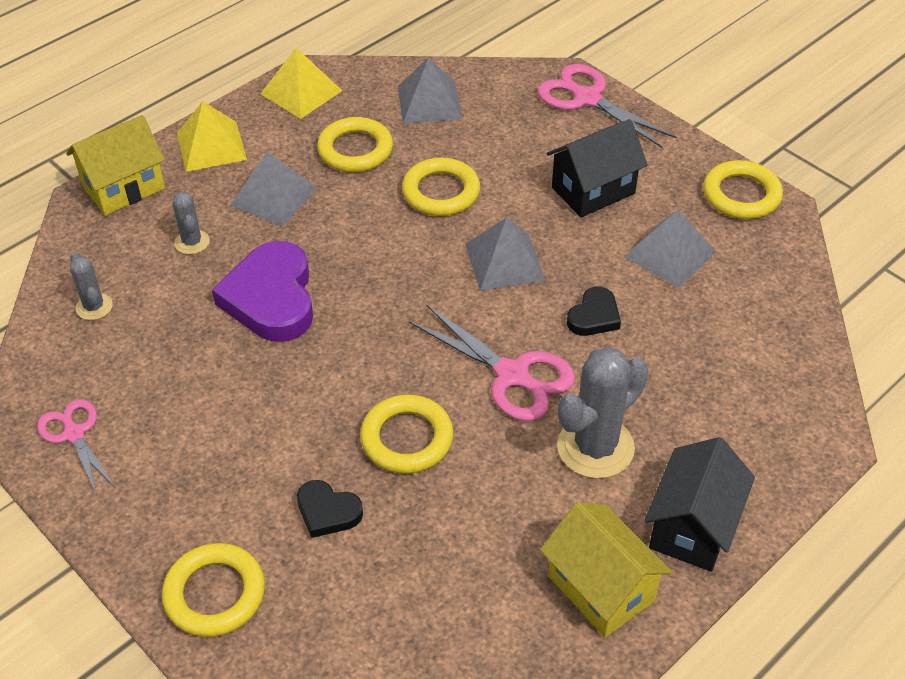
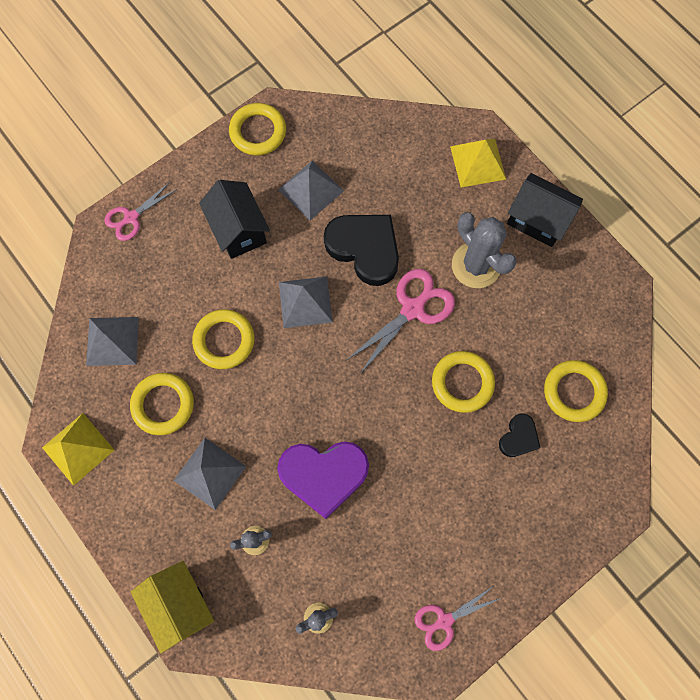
camera: 85 degrees left, 25 degrees up
(211, 146) = (137, 528): yellow pyramid -> yellow pyramid (477, 162)
(215, 594) = (578, 511): yellow ring -> yellow ring (574, 392)
(587, 99) = (131, 217): pink scissors -> pink scissors, size x0.64
(594, 316) = (364, 249): black heart -> black heart, size x1.94
(601, 588) = (578, 278): yellow house -> none

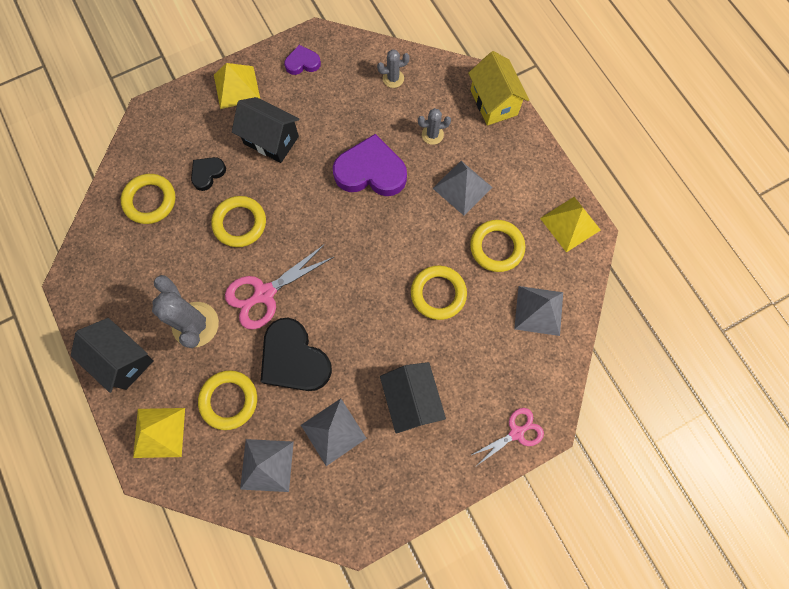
camera: 170 degrees left, 0 degrees up
(258, 132) = (376, 511): yellow ring -> yellow ring (229, 400)
(305, 302) = (360, 317): grey pyramid -> grey pyramid (267, 465)
(444, 620) = (302, 63): pink scissors -> purple heart
(455, 496) = (271, 140): none -> black house
(520, 565) = (237, 87): none -> yellow pyramid

